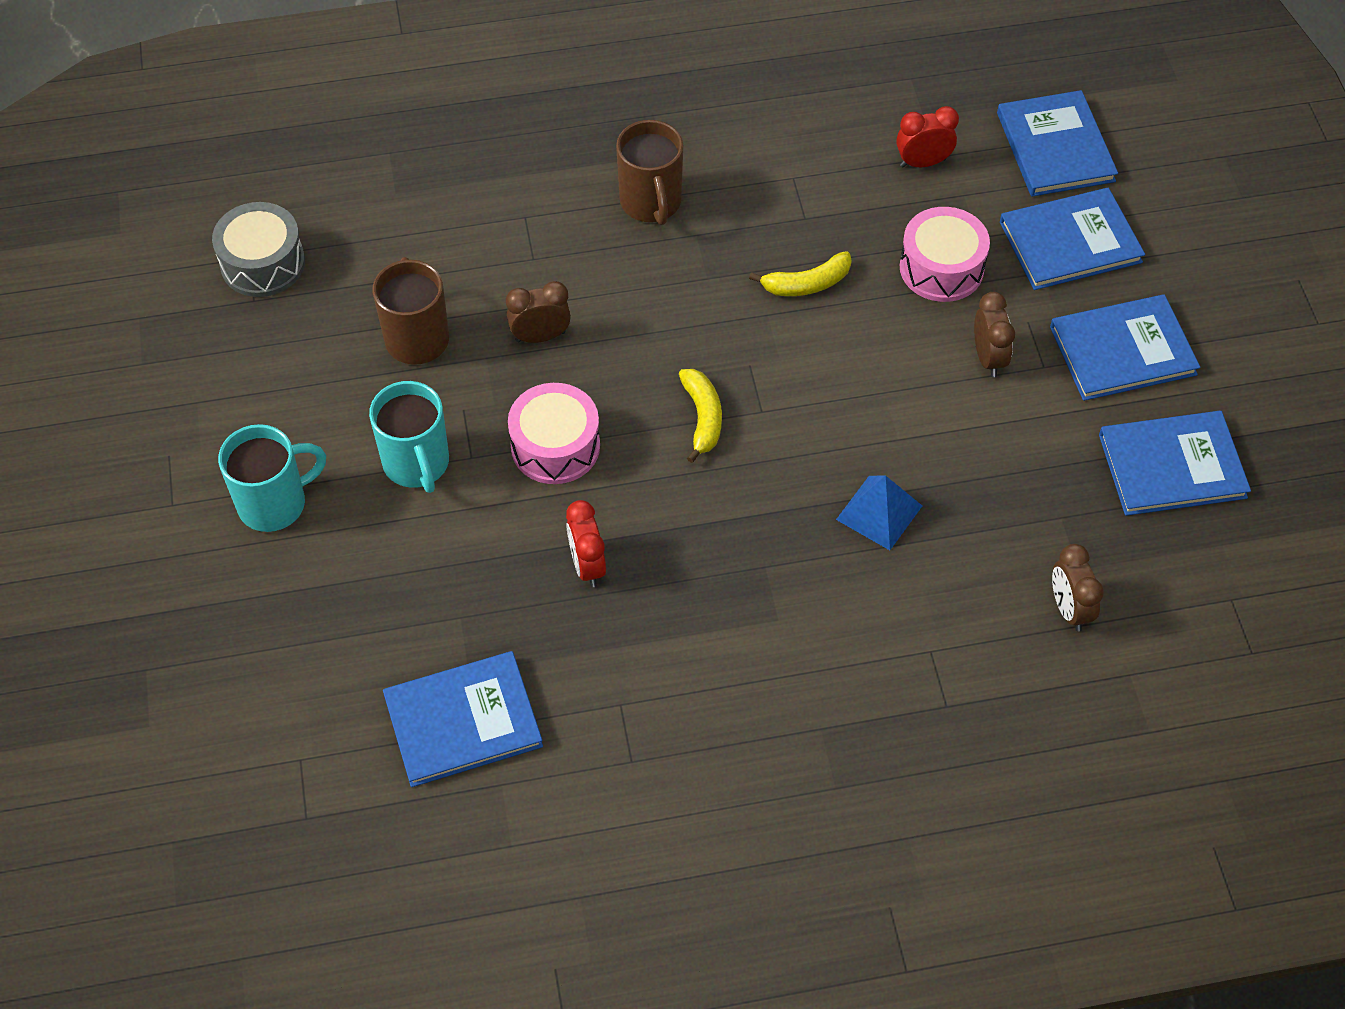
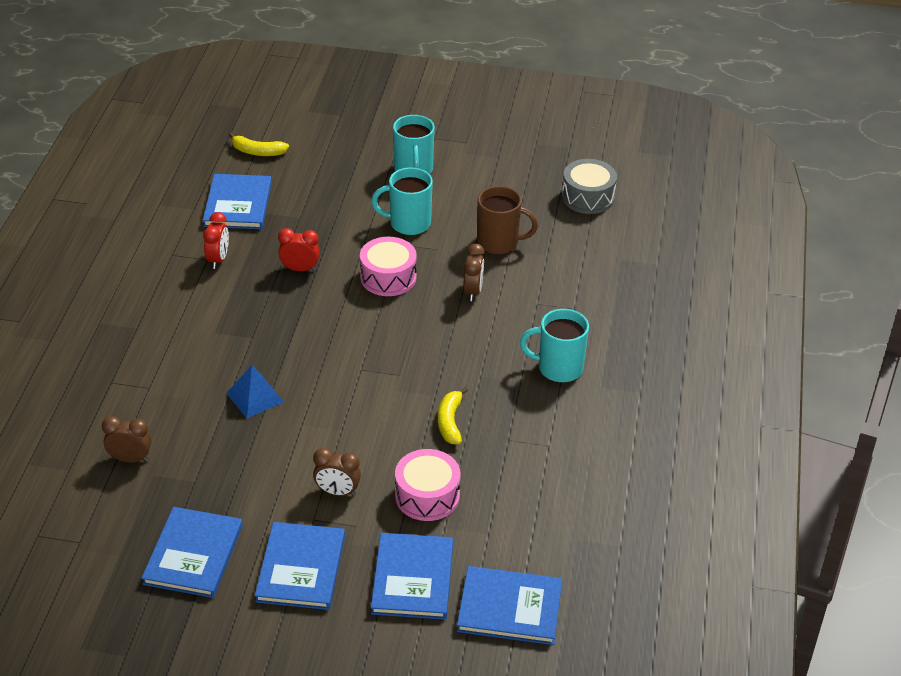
camera: 110 degrees right, 15 degrees down
(651, 203) = (558, 368): brown mug -> turquoise mug
(702, 418) = (371, 342): yellow banana -> yellow banana (257, 152)
(923, 162) = (530, 521): red clock -> red clock (218, 259)

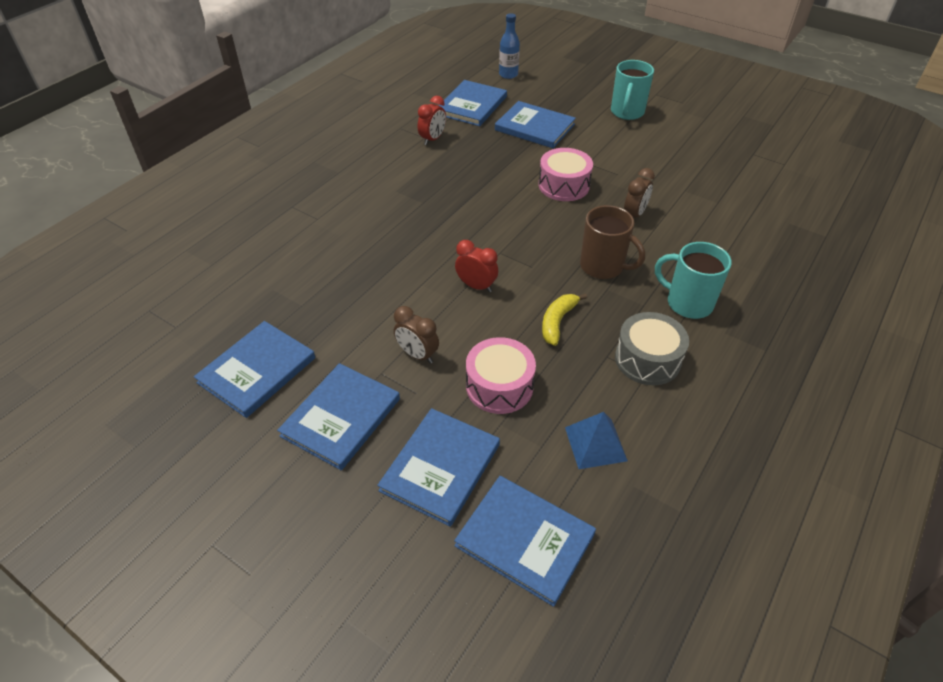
camera: 25 degrees right, 5 degrees up
(130, 459) = (264, 270): brown clock -> none
(255, 397) = (396, 250): blue pyramid -> blue pyramid (595, 444)
(257, 152) = (508, 74): yellow banana -> blue bottle
(300, 269) = (493, 161): red clock -> red clock (476, 286)
(323, 215) = (534, 127): none -> blue book
(408, 223) = (602, 149): turquoise mug -> none
(499, 243) = (677, 182): brown mug -> brown mug (603, 267)
(588, 197) = (776, 165): grey drum -> grey drum (647, 359)

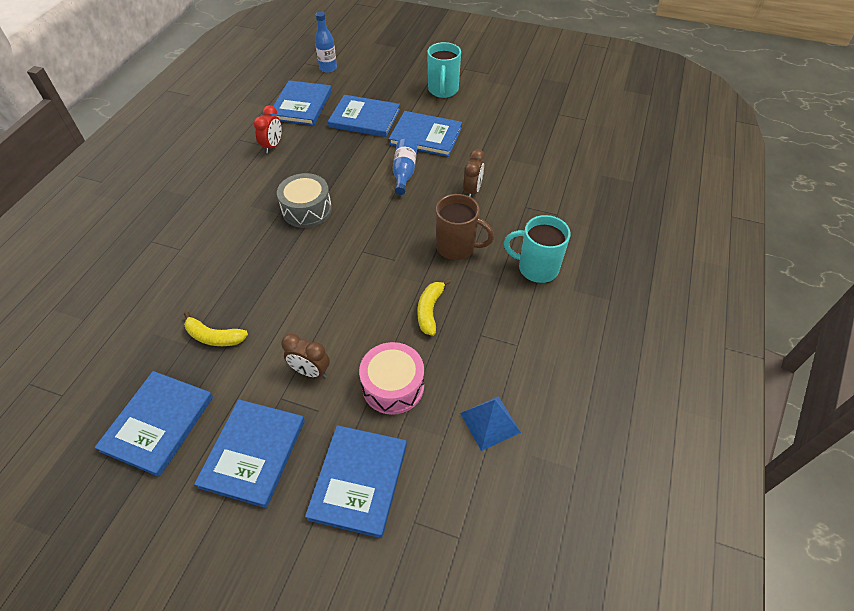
camera: 15 degrees left, 5 degrees up
(330, 304) = (214, 337): none -> yellow banana
(476, 286) = (348, 289): red clock -> none
(525, 540) = (450, 532): blue book -> blue book (426, 136)
(564, 185) = (404, 173): pink drum -> blue bottle
(647, 359) = (515, 330): grey drum -> grey drum (307, 210)

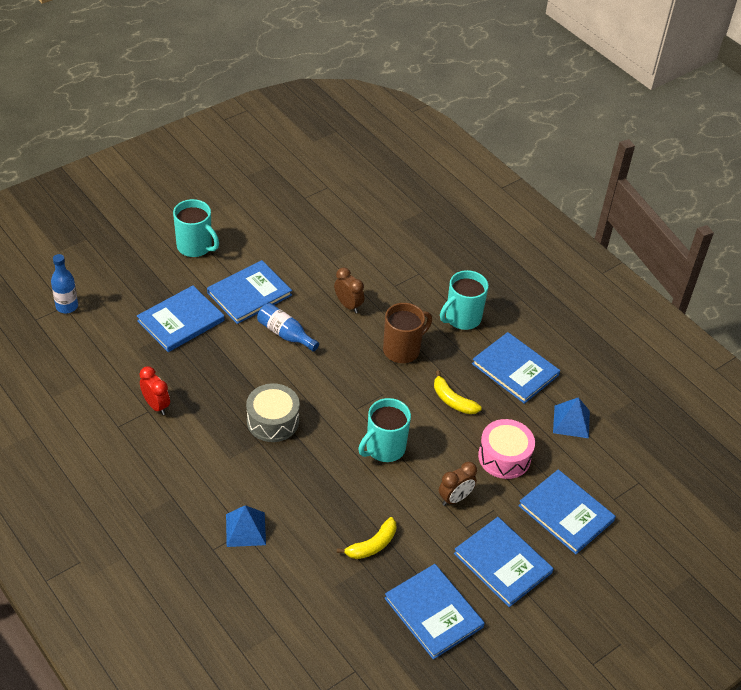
camera: 60 degrees left, 5 degrees down
(182, 249) = (245, 529): none -> blue pyramid
(301, 105) = (110, 355): blue book -> blue book (515, 369)
(332, 291) = (384, 448): none -> turquoise mug

